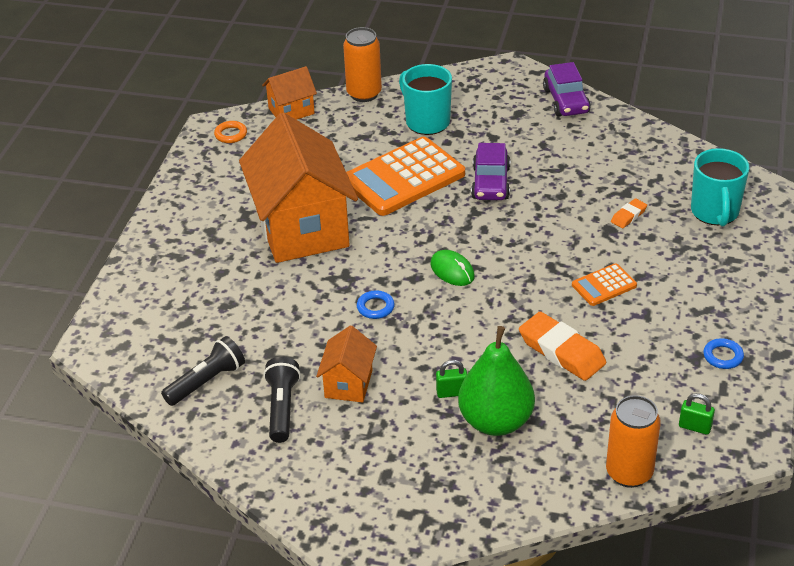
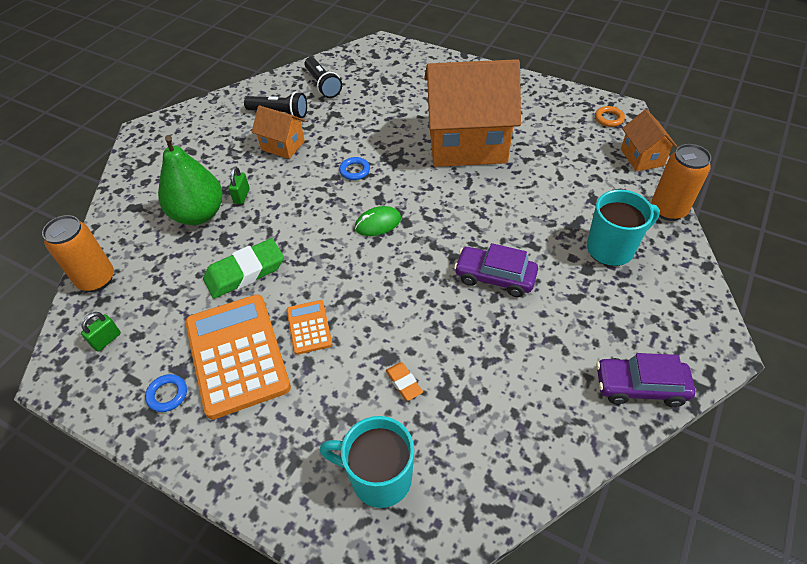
camera: 105 degrees right, 10 degrees up
(403, 178) = (520, 215): orange calculator -> orange calculator (237, 355)
(561, 351) = (245, 272): orange eraser -> green eraser

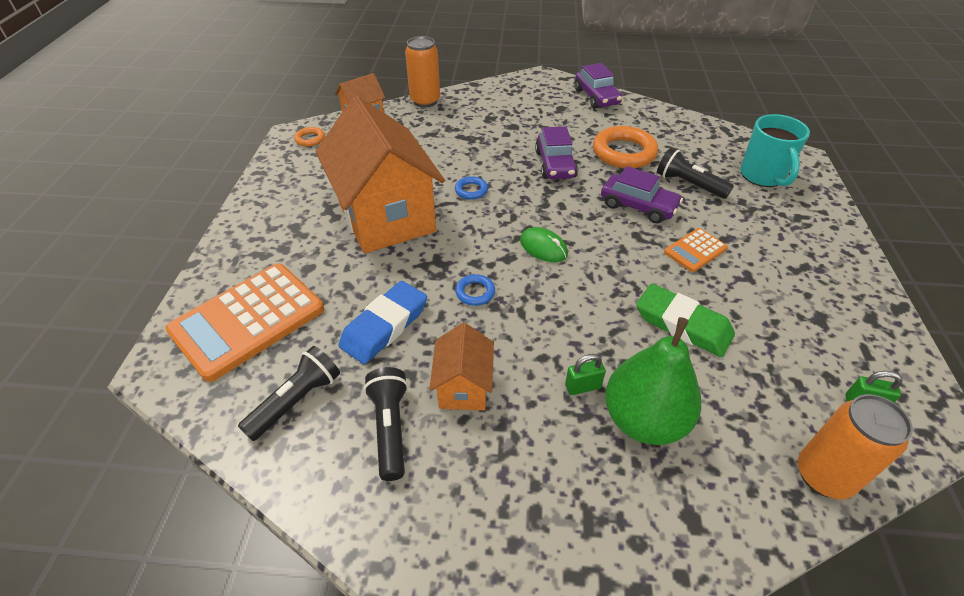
camera: 115 degrees left, 5 degrees down
(167, 394) = (846, 315): blue ring -> blue ring (471, 190)
(237, 355) = (765, 286): orange calculator -> orange calculator (248, 320)
(353, 124) = (384, 326): none -> blue eraser
(393, 315) = (638, 206): none -> purple car
(404, 383) = (689, 184): orange eraser -> black flashlight
(492, 351) = (624, 152): none -> orange ring
(611, 248) = (484, 119): turquoise mug -> none

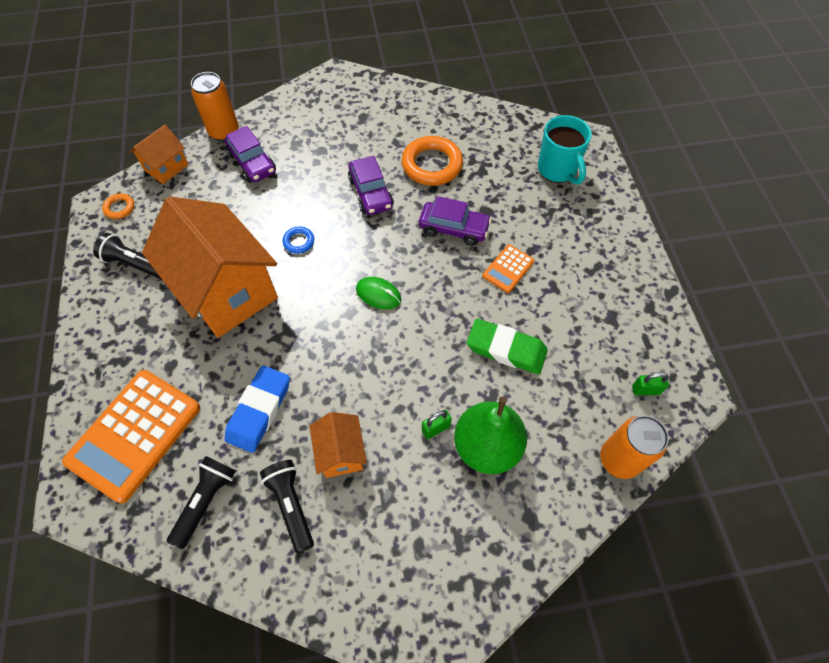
camera: 15 degrees left, 15 degrees up
(475, 292) = (329, 357): blue ring -> none
(596, 97) = (395, 95): purple car -> purple car (252, 163)
(689, 184) = (495, 193): black flashlight -> black flashlight (135, 264)

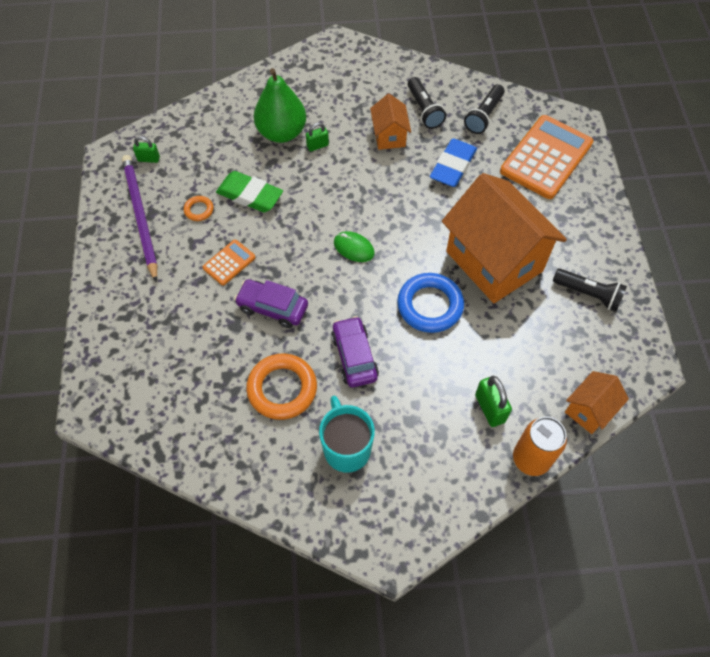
camera: 175 degrees left, 0 degrees up
(119, 208) = (625, 359): orange ring -> orange ring (199, 210)
(252, 163) = (490, 408): purple car -> green padlock
(299, 242) = (430, 305): blue ring -> blue ring, size x2.08
(557, 170) = (142, 370): turquoise mug -> turquoise mug (346, 448)
(619, 459) = (188, 119): orange can -> none
(621, 312) = (140, 216): none -> purple pencil

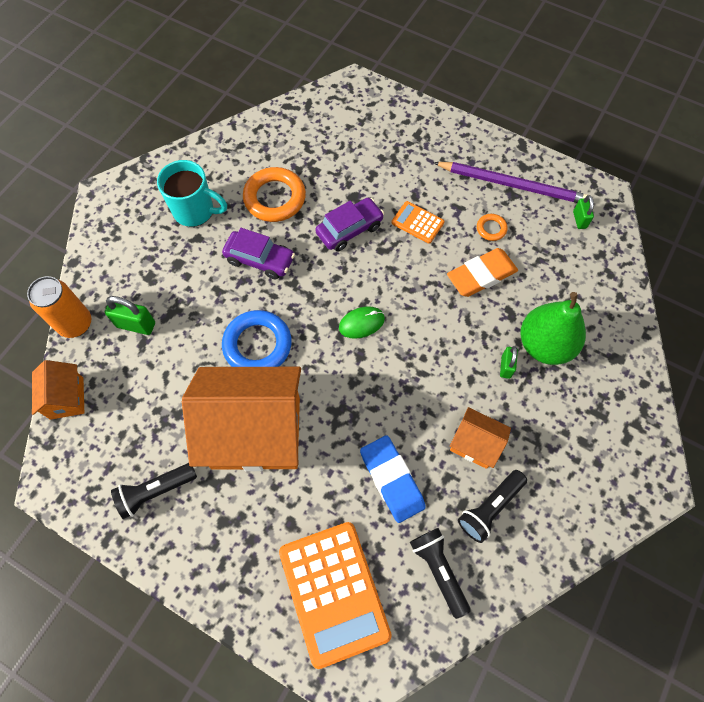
camera: 125 degrees right, 5 degrees up
(148, 159) = (579, 219): green padlock -> green padlock turned 45 degrees counterclockwise
(229, 263) = (417, 222): orange calculator -> orange calculator turned 135 degrees clockwise
(250, 195) = (481, 275): green eraser -> orange eraser
(424, 110) = (489, 508): black flashlight -> black flashlight turned 60 degrees counterclockwise

